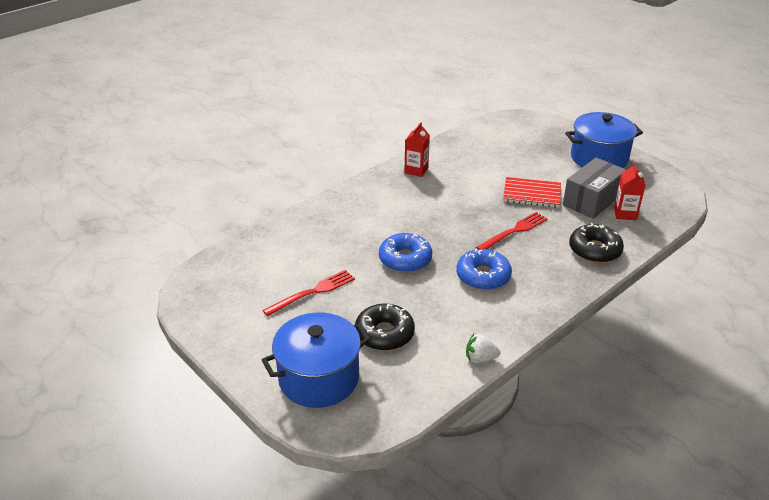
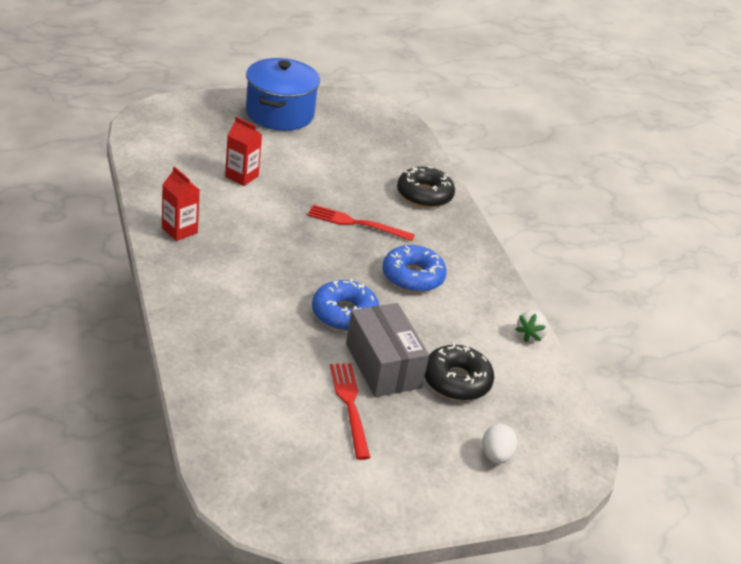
camera: 70 degrees left, 0 degrees up
(319, 378) = (496, 456): blue pot -> white egg
(514, 231) = (356, 223): red fork -> red fork turned 60 degrees counterclockwise
(531, 194) = (303, 182): red notebook -> none
(592, 200) = (346, 155): grey box -> grey box (383, 365)
(625, 213) = (384, 150): red carton -> red carton (241, 176)

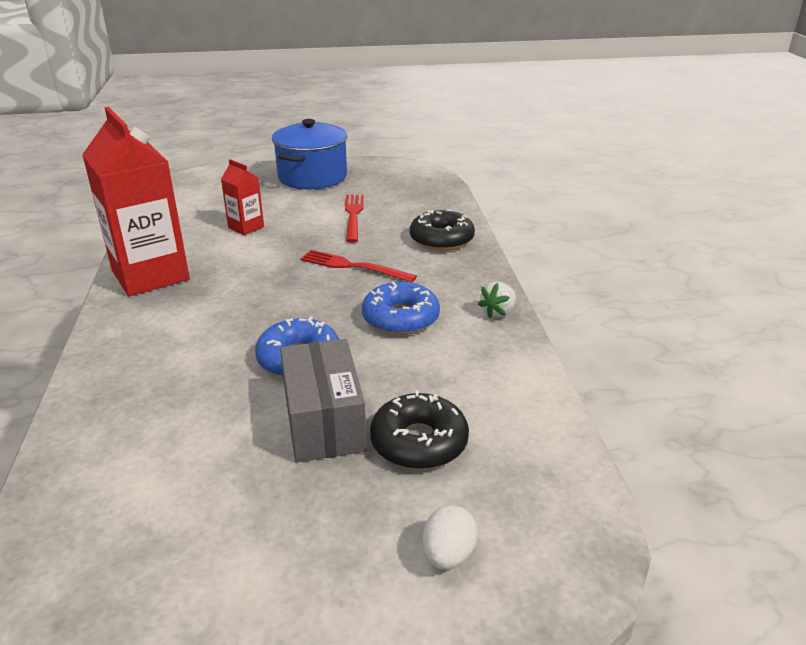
camera: 15 degrees right, 5 degrees down
(179, 230) = (150, 275): red carton -> red carton, size x2.11
(350, 406) = (256, 474): red fork -> red fork (353, 215)
(530, 335) = (537, 385): white strawberry -> white strawberry (498, 312)

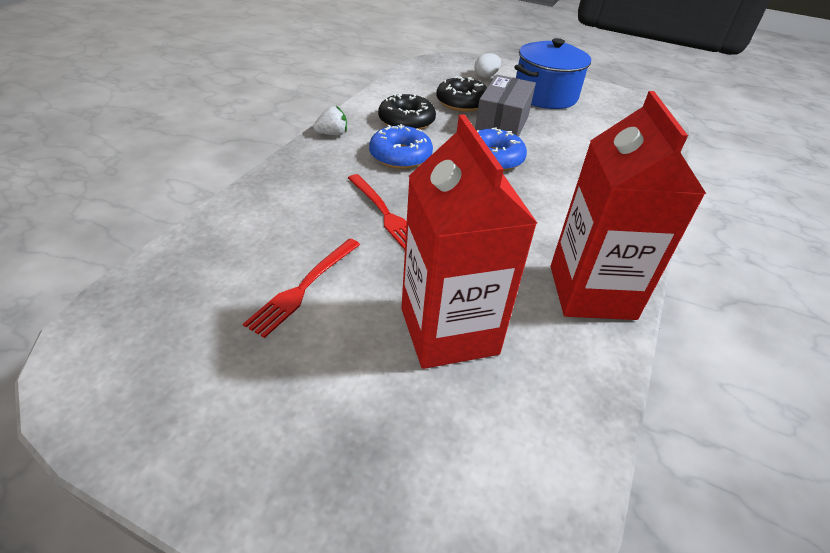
camera: 150 degrees left, 10 degrees up
(246, 227) = (449, 331): red carton -> red carton, size x2.11
(312, 177) = (248, 433): blue pot -> blue pot (545, 95)
(441, 239) = (269, 207): black donut -> black donut (406, 121)

